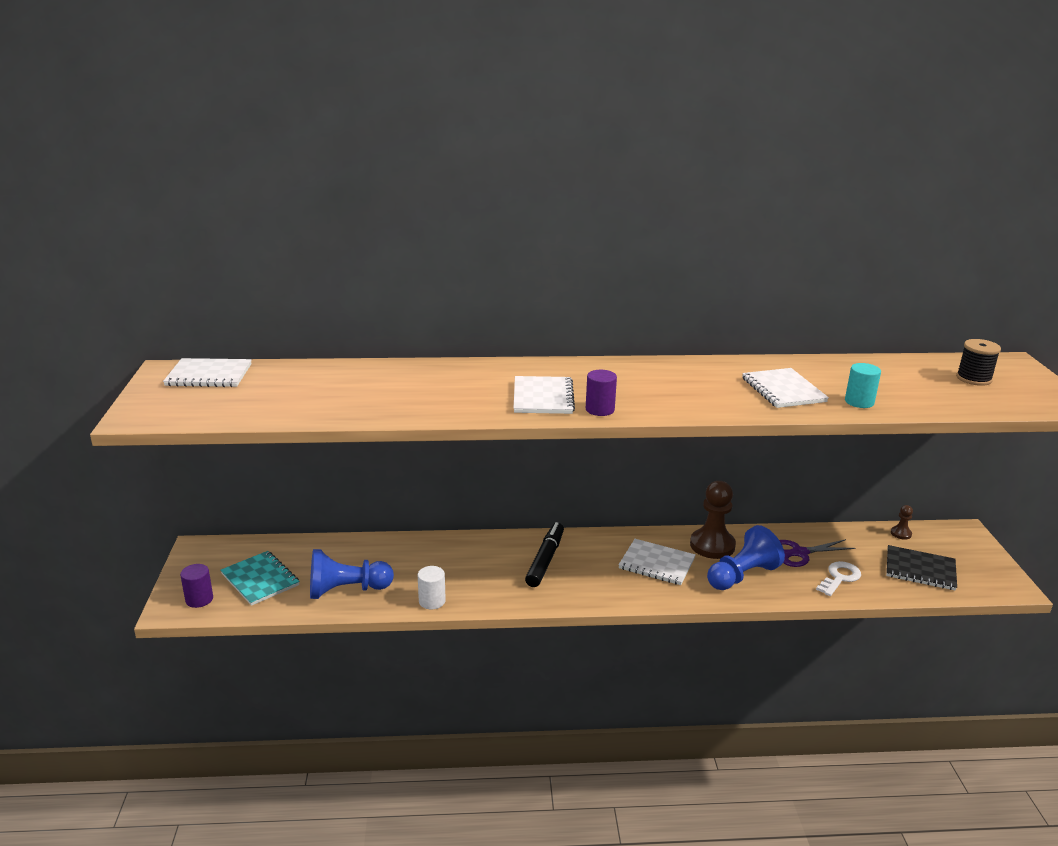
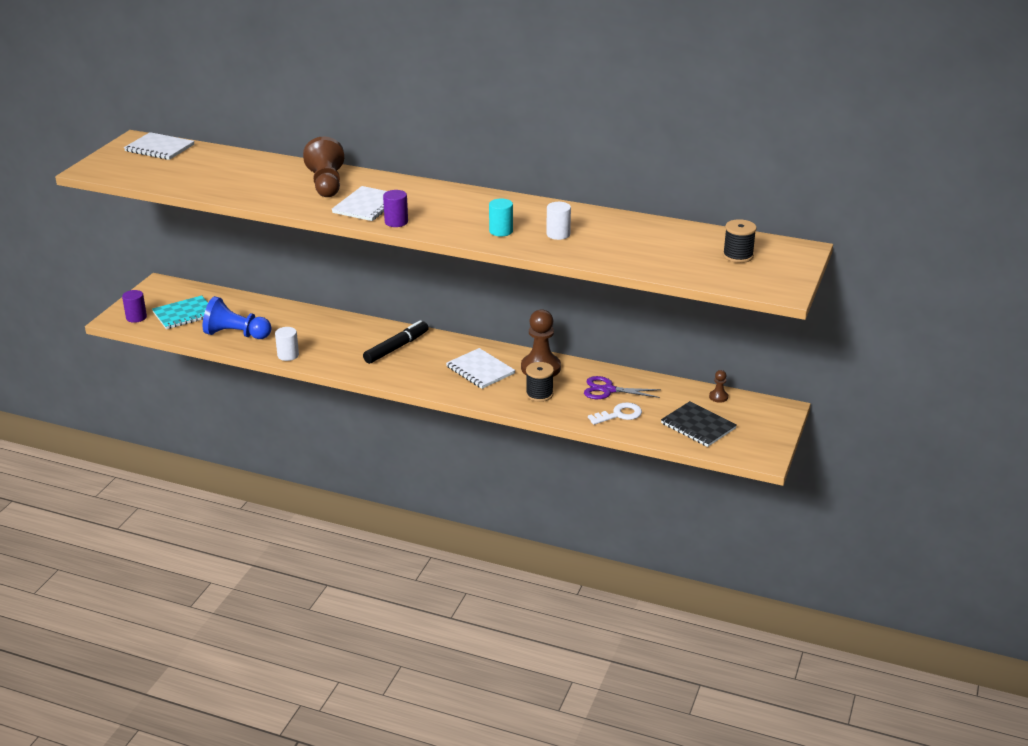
camera: 25 degrees right, 5 degrees up
(260, 580) = (184, 314): turquoise notebook -> turquoise notebook turned 75 degrees clockwise
(466, 382) = (326, 184): none -> brown pawn
(742, 576) = (539, 394): blue pawn -> black spool
(783, 390) = (558, 234): white notebook -> white cylinder
(859, 402) = (605, 254): turquoise cylinder -> turquoise cylinder (501, 231)

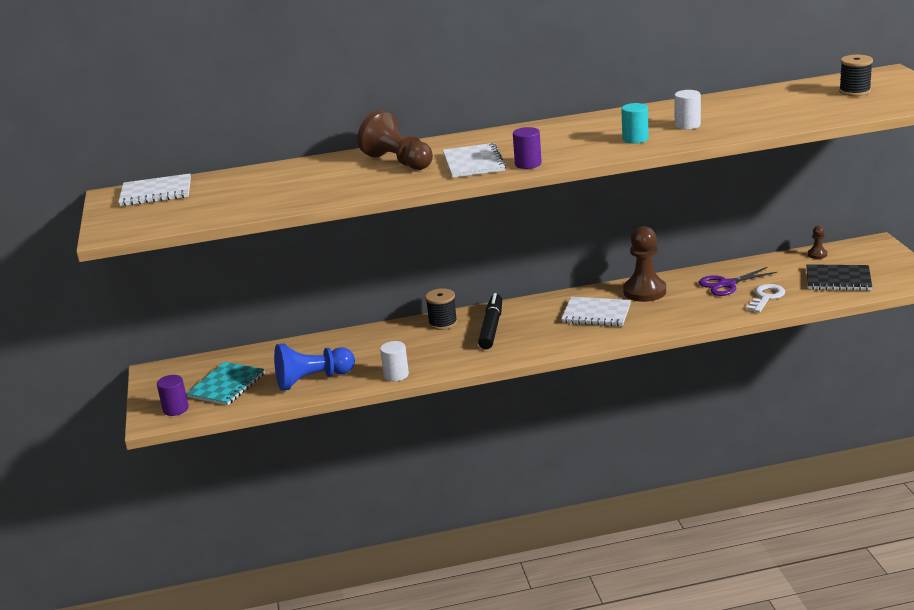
camera: 30 degrees left, 5 degrees down
(539, 394) = (677, 310): black spool -> black spool (443, 323)

